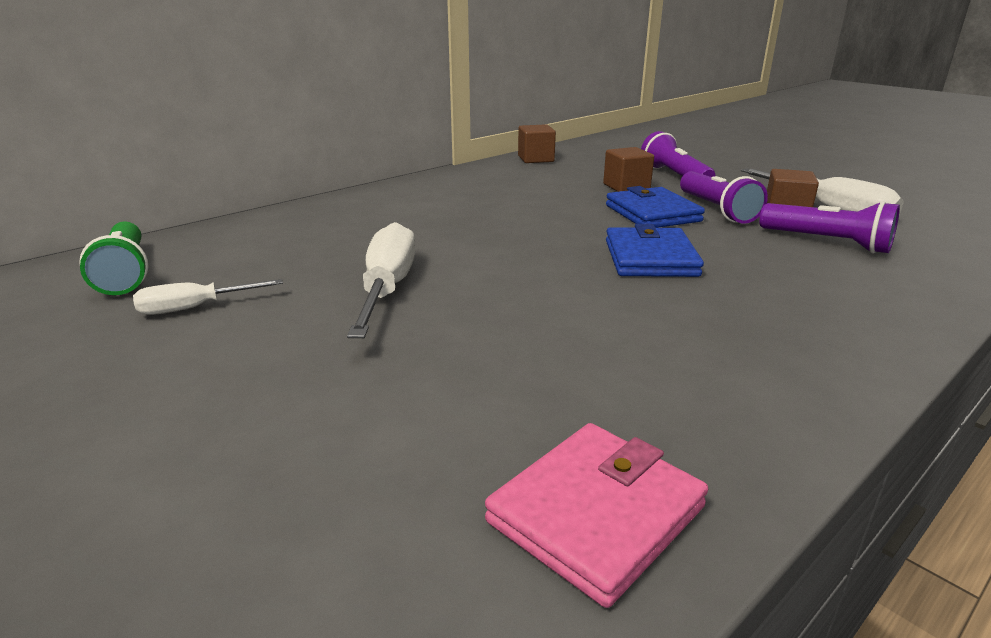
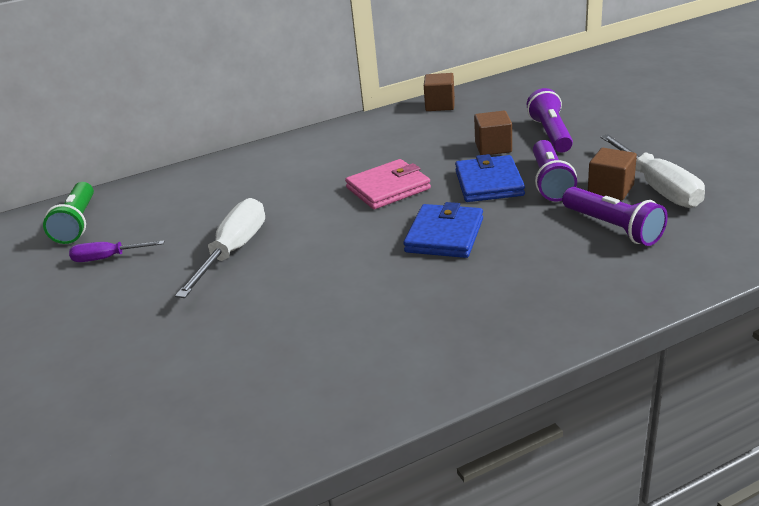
camera: 20 degrees right, 5 degrees up
(194, 308) = (108, 258): white screwdriver -> purple screwdriver
(596, 514) = (254, 429): pink wallet -> pink wallet (388, 188)

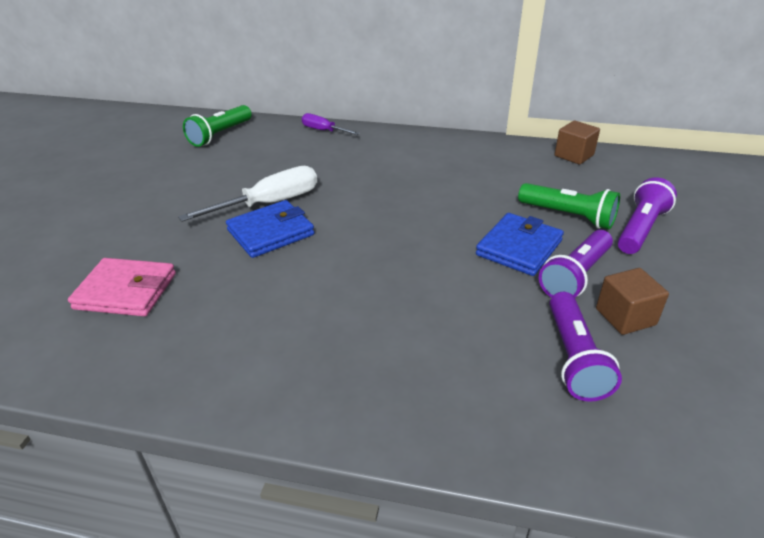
camera: 35 degrees right, 5 degrees up
(108, 258) = (201, 168): purple screwdriver -> purple screwdriver (323, 131)
(388, 188) = (433, 209): pink wallet -> pink wallet (126, 291)
(444, 235) = (419, 275): blue wallet -> blue wallet (271, 232)
(493, 147) = (568, 216): brown cube -> green flashlight
(658, 187) = (680, 343): white screwdriver -> none

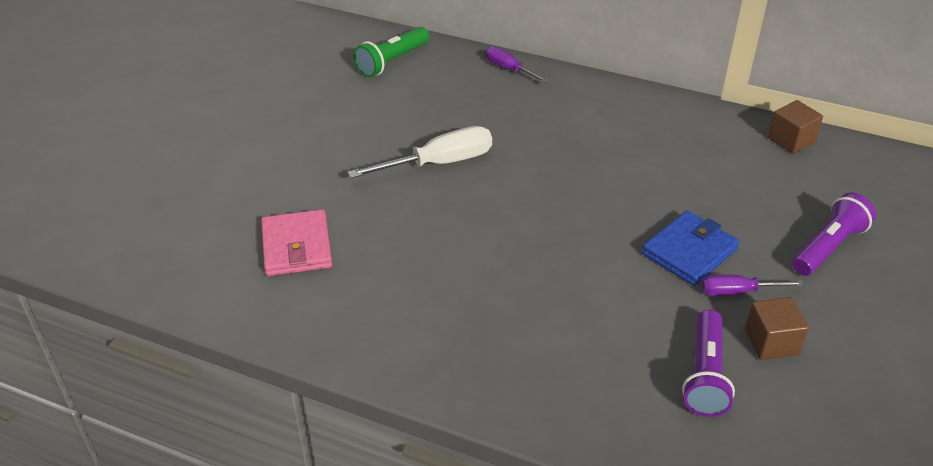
camera: 10 degrees right, 5 degrees up
(126, 291) = (296, 247): pink wallet -> pink wallet turned 60 degrees clockwise
(271, 232) = (437, 199): blue wallet -> none
(568, 216) = (755, 220): green flashlight -> none
(576, 276) = (737, 292): purple flashlight -> purple screwdriver

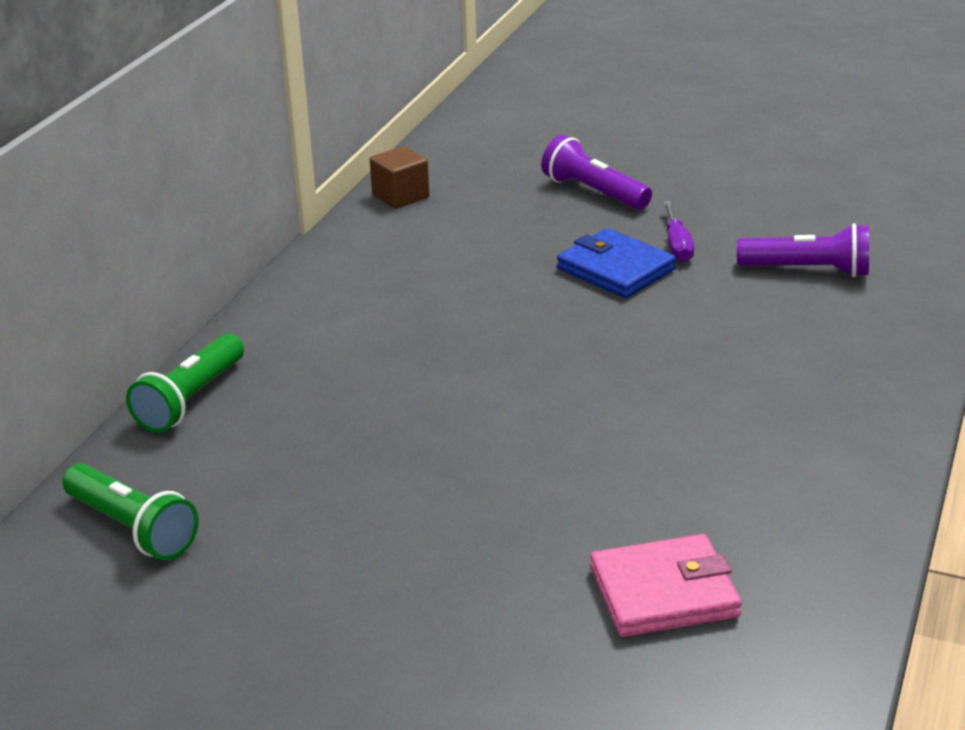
camera: 90 degrees left, 10 degrees down
(439, 163) = (444, 459): white screwdriver -> none
(508, 69) = (191, 399): purple screwdriver -> green flashlight
(771, 342) = (748, 233): brown cube -> none

